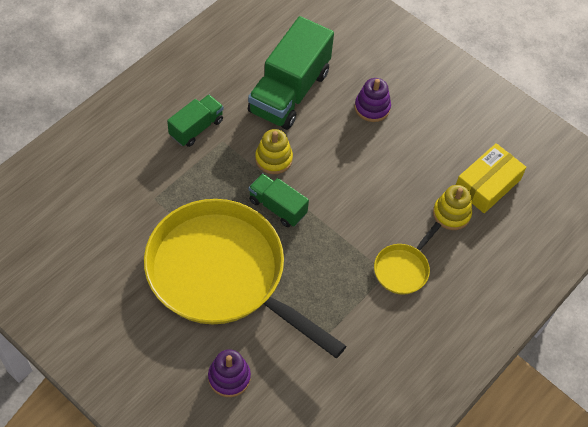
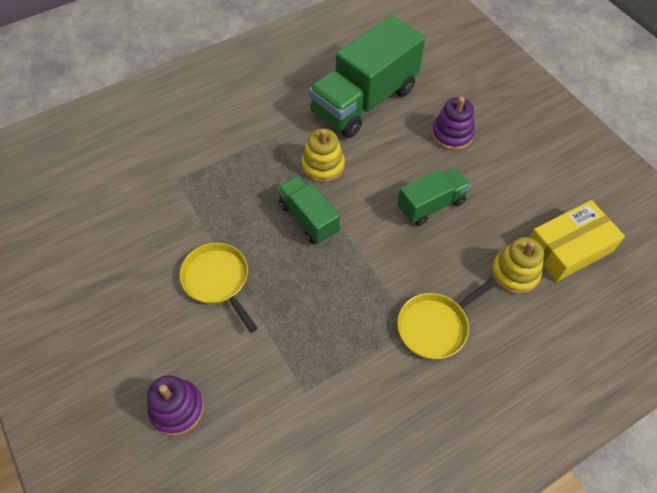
camera: 20 degrees right, 0 degrees up
(196, 128) = (251, 117): green truck -> green truck (431, 205)
(222, 274) = (217, 280): yellow pan -> yellow pan, size x0.41

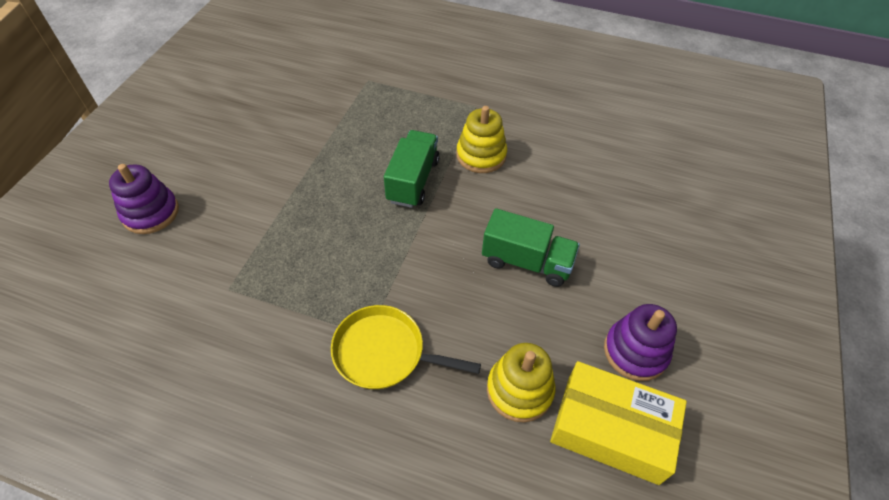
camera: 50 degrees right, 5 degrees down
(217, 280) = (293, 162): yellow pan -> none
(364, 101) = (589, 138): green truck -> none
(452, 134) = (634, 227): purple stacking toy -> purple stacking toy (635, 351)

